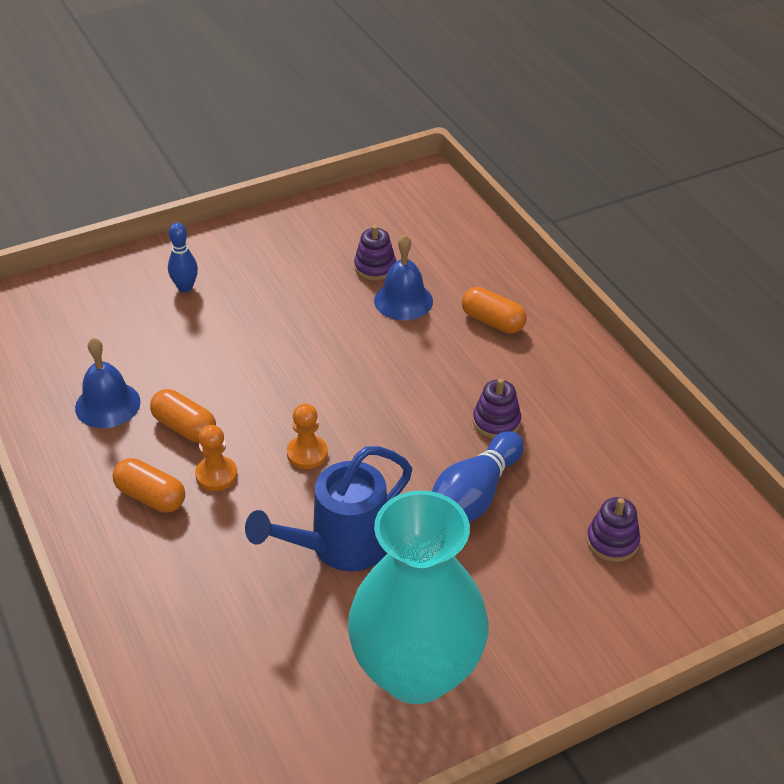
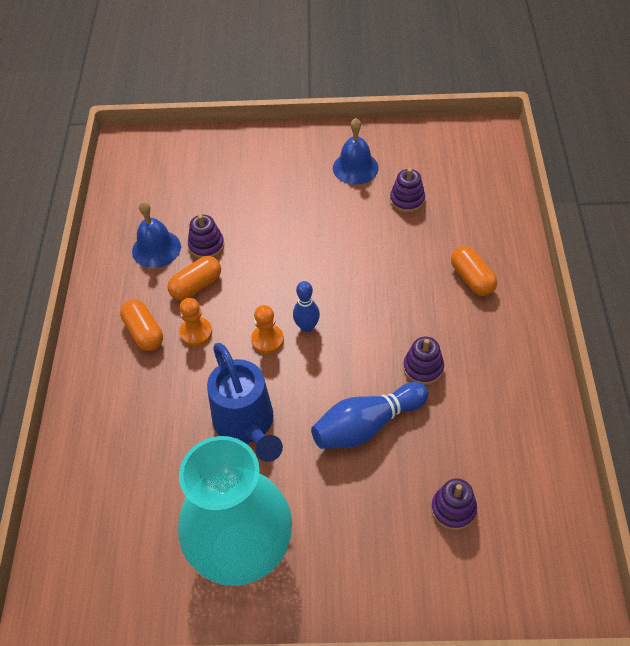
camera: 30 degrees right, 10 degrees up
(169, 382) = (206, 245): none -> purple stacking toy
(184, 427) = (196, 286): orange capsule -> orange capsule turned 75 degrees clockwise
(185, 287) = (259, 172): blue bowling pin -> blue bowling pin (307, 327)
(339, 546) = (247, 425): blue watering can -> blue watering can turned 105 degrees counterclockwise
(403, 300) = (412, 236): blue bell -> blue bell (355, 167)

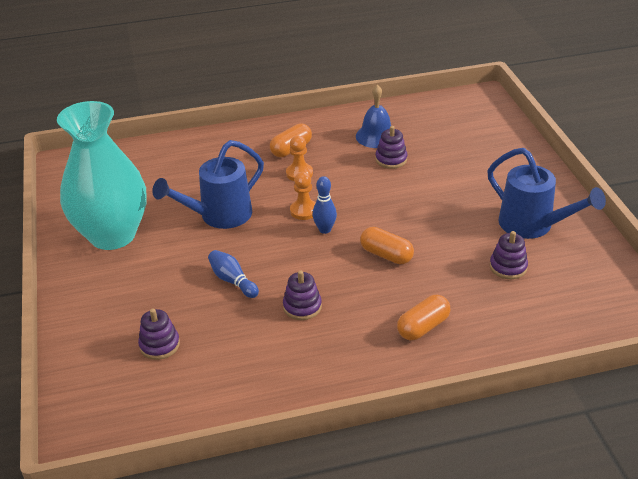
camera: 75 degrees right, 15 degrees down
(196, 286) = (346, 163): orange capsule -> orange capsule (386, 255)
(355, 167) = (533, 226): blue bell -> blue watering can
(367, 425) = (232, 281): blue bowling pin -> blue bowling pin, size x0.61

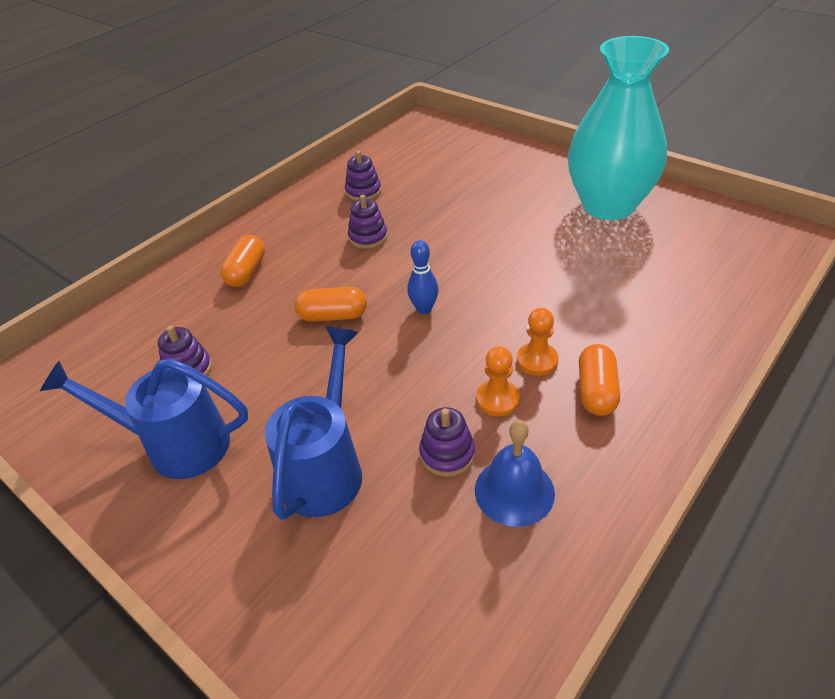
camera: 145 degrees right, 5 degrees up
(159, 345) = (445, 169): purple stacking toy -> purple stacking toy (363, 191)
(219, 216) = (546, 267): blue watering can -> blue watering can (326, 467)
(232, 281) = (451, 226): blue bowling pin -> none
(304, 211) = (471, 317): orange pawn -> orange pawn (497, 399)

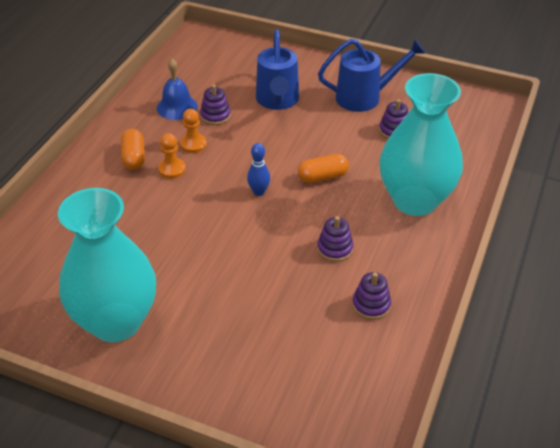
camera: 160 degrees right, 0 degrees up
(246, 272) = (415, 200): orange capsule -> turquoise vase

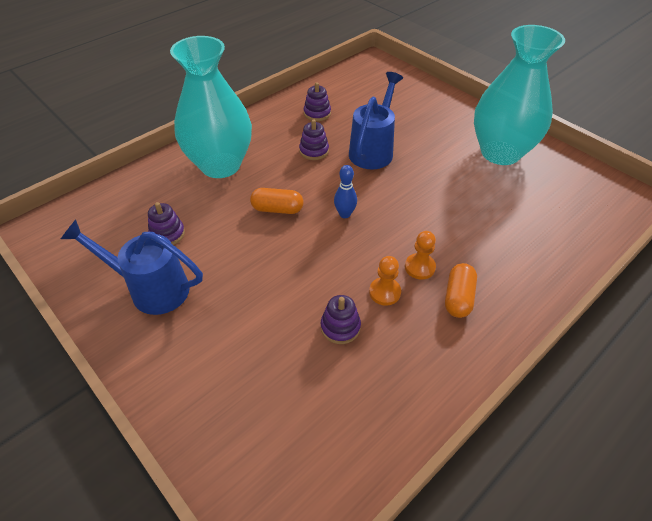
camera: 155 degrees left, 5 degrees up
(177, 107) = (383, 362): blue bell -> none
(277, 101) = (253, 322): blue watering can -> blue watering can (373, 150)

